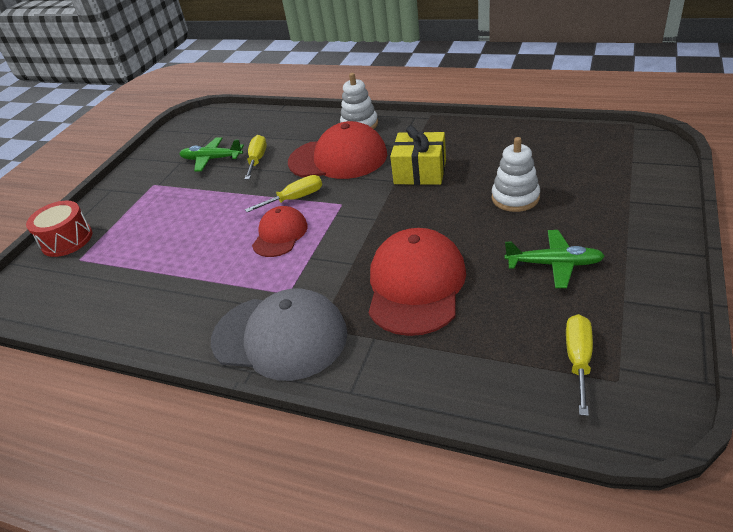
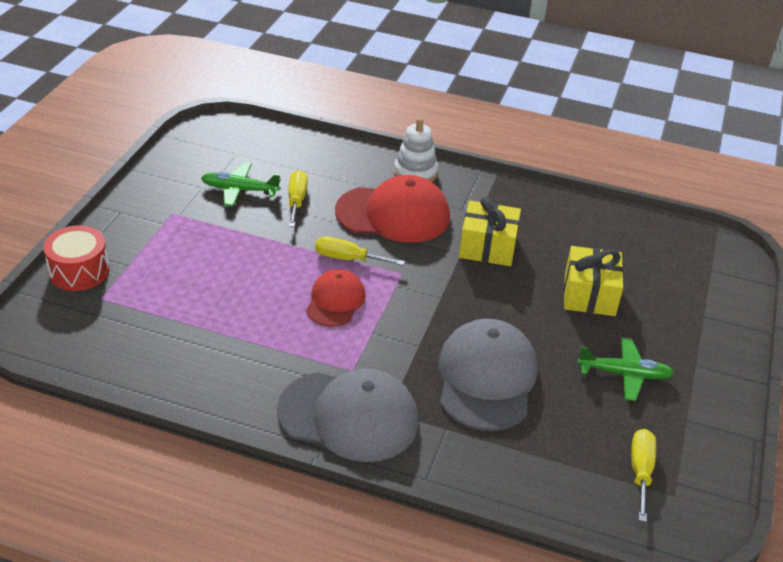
camera: 10 degrees left, 0 degrees up
(295, 199) = (348, 259): yellow screwdriver -> yellow screwdriver turned 135 degrees counterclockwise
(416, 285) = (486, 378): red cap -> grey cap
(515, 198) = (589, 295): white stacking toy -> yellow gift

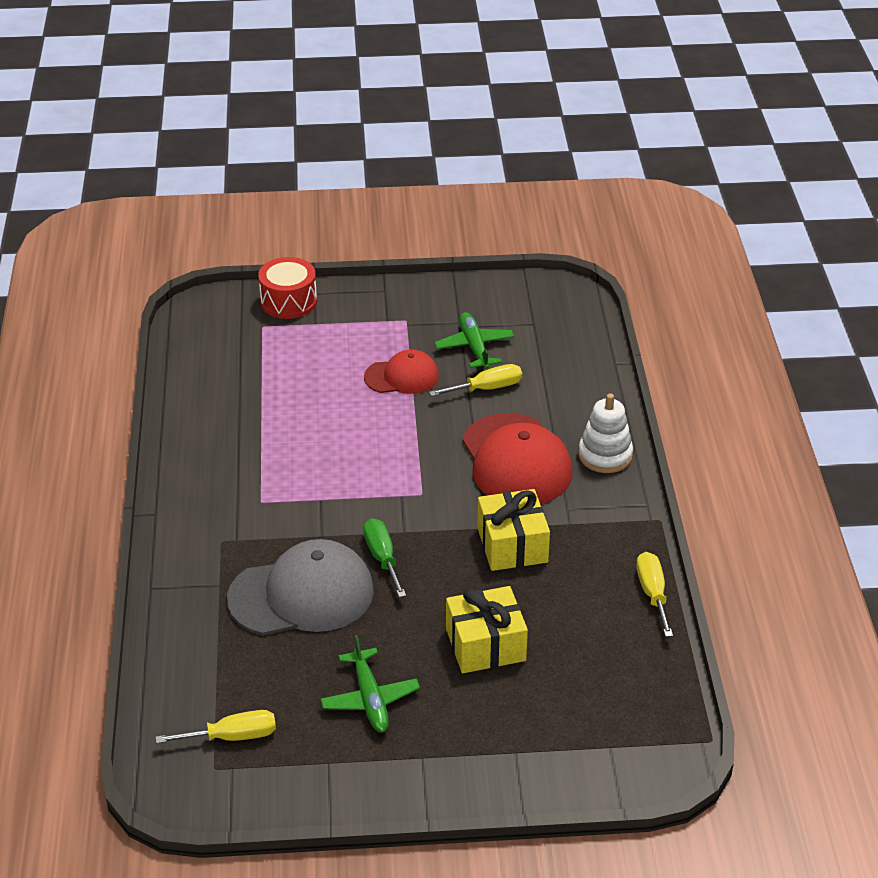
camera: 70 degrees right, 0 degrees up
(335, 301) = (350, 462): red cap -> red cap (402, 377)
(348, 259) = (419, 451): yellow screwdriver -> yellow screwdriver (652, 593)
(349, 416) = (201, 517): grey cap -> none
(465, 318) = (382, 558): none -> green screwdriver

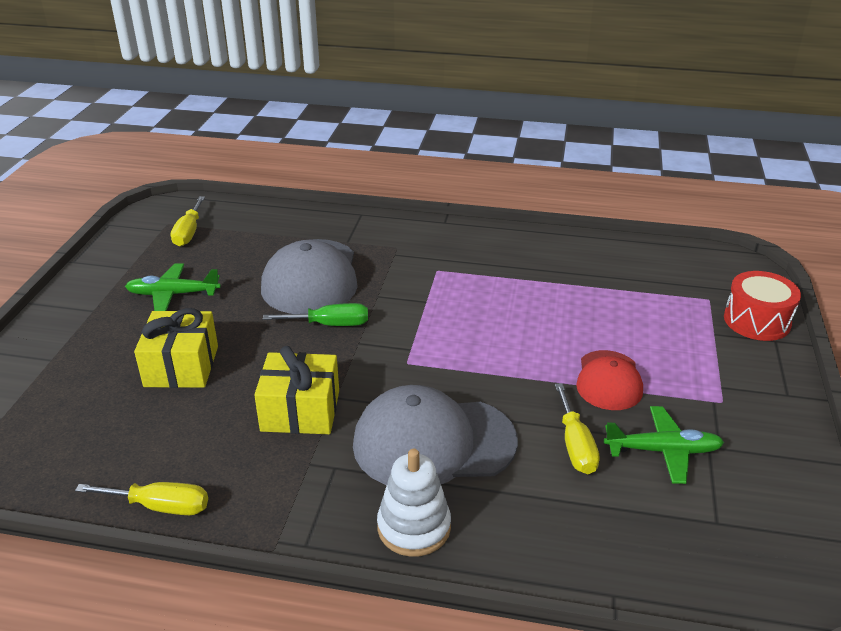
camera: 105 degrees right, 5 degrees down
(516, 460) = (433, 442): red cap -> grey cap

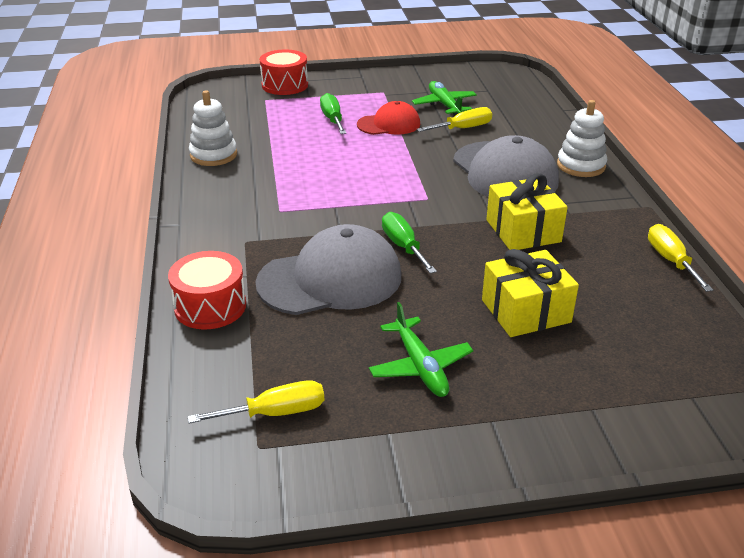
camera: 110 degrees left, 0 degrees up
(319, 223) = (210, 306): none -> red drum
(568, 250) = (213, 155): none -> white stacking toy
(637, 338) = (332, 119): none -> green screwdriver

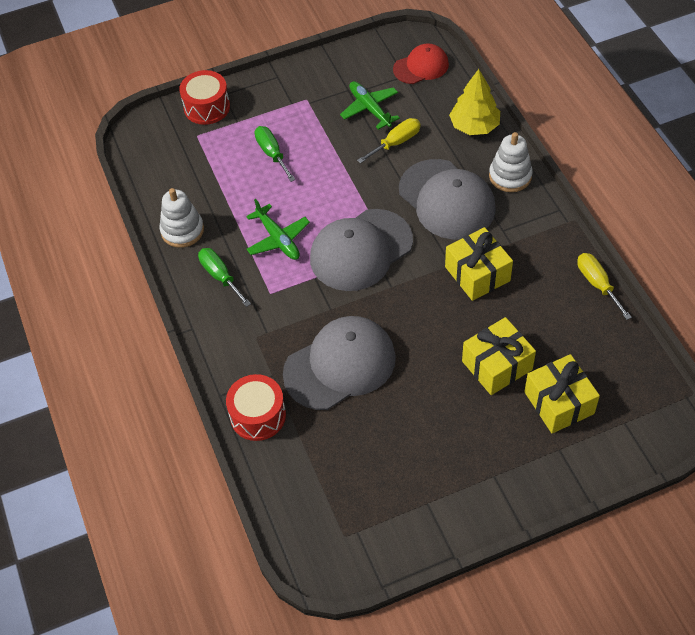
camera: 10 degrees left, 20 degrees up
(275, 413) = (345, 504): yellow screwdriver -> none
(389, 124) = (327, 150): red cap -> red cap (421, 67)
(395, 194) = (361, 250): none -> grey cap
(403, 246) = (386, 314): green screwdriver -> green screwdriver (220, 276)
(420, 366) = (433, 438): green plane -> green plane (278, 239)
(550, 128) = (474, 126): none -> yellow tree
(601, 360) = (559, 403): none -> yellow gift

